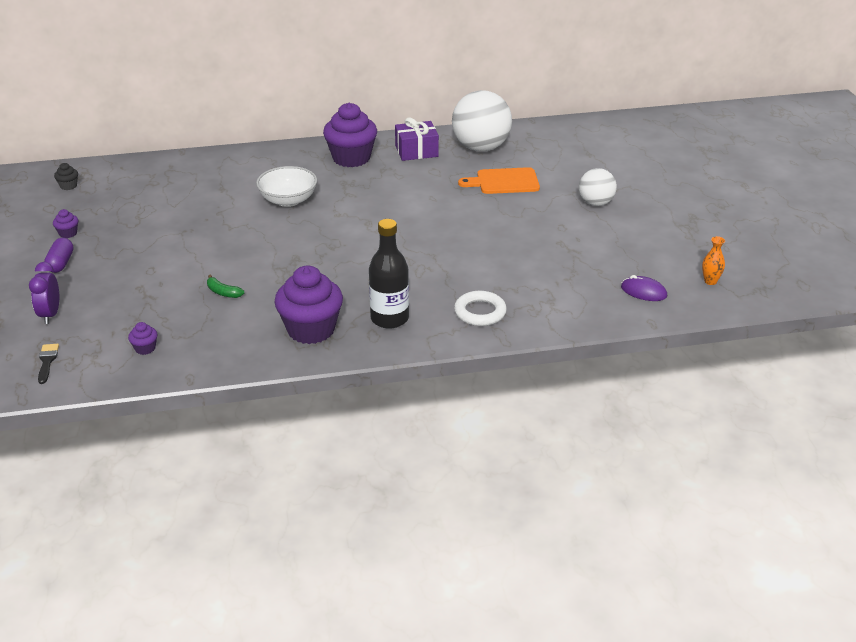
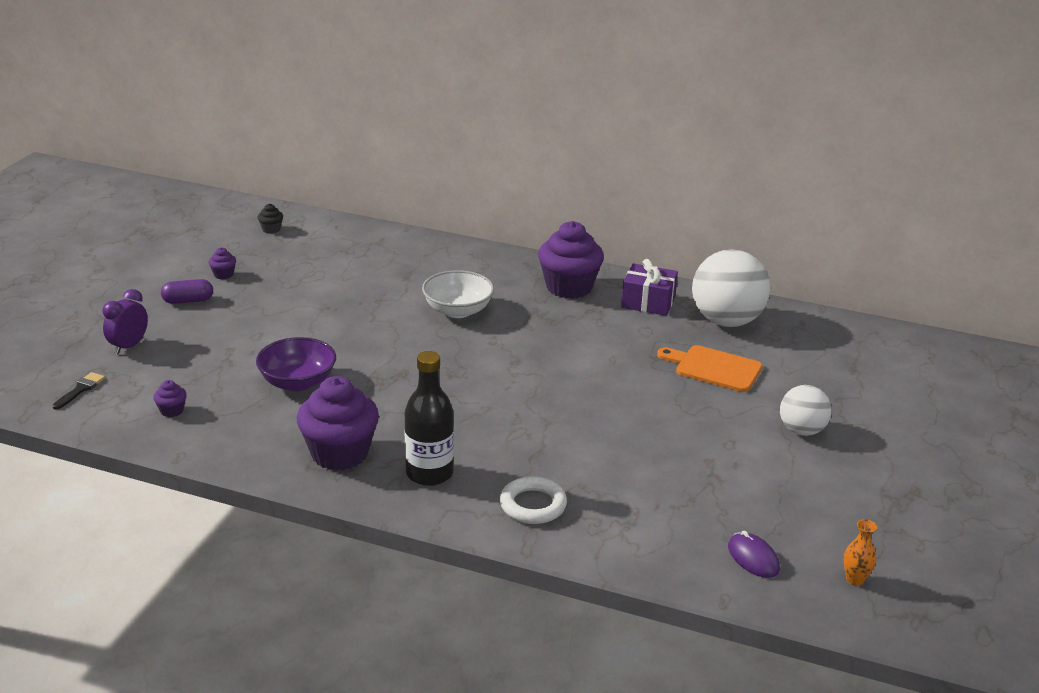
camera: 30 degrees right, 5 degrees down
(61, 263) = (188, 301): purple capsule -> purple capsule turned 45 degrees clockwise
(223, 292) = (298, 382): green banana -> purple bowl

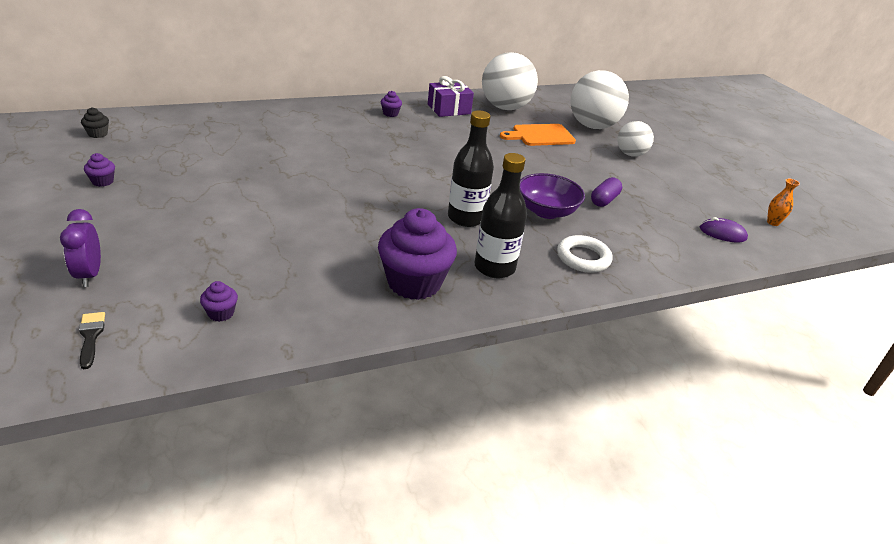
camera: 45 degrees left, 5 degrees up
(188, 301) = (97, 214): purple capsule -> purple capsule (604, 200)
(298, 382) = (300, 243): purple bowl -> purple bowl (546, 211)
(458, 311) = (342, 150): white bowl -> none
(476, 420) = (466, 218): none -> black bottle
(569, 287) = (390, 114): purple cupcake -> purple cupcake, size x0.42
(812, 380) = (592, 126): none -> white ball

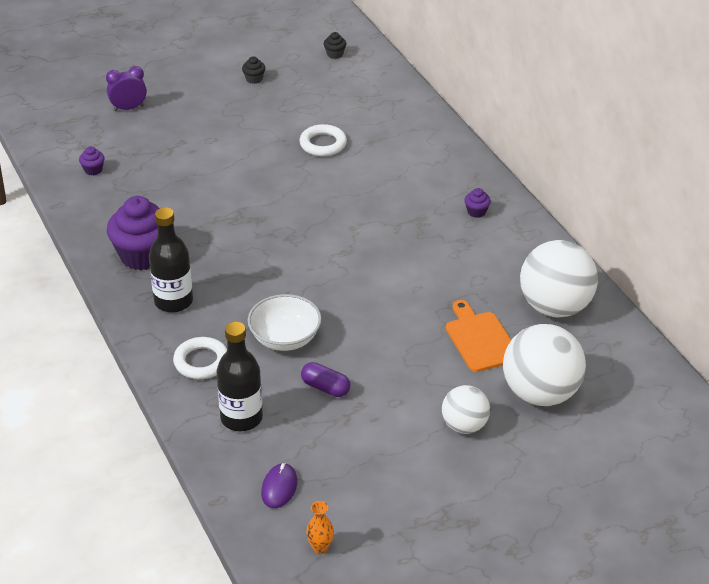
camera: 90 degrees right, 5 degrees up
(91, 336) = (65, 126): black brush -> none
(102, 181) = (254, 79): purple cupcake -> black cupcake
(259, 160) = (323, 144): none -> white ring
(449, 109) = (518, 257): purple gift -> none
(466, 218) = (255, 281): black bottle -> black bottle (241, 418)
(546, 211) = (285, 338): purple bowl -> white bowl

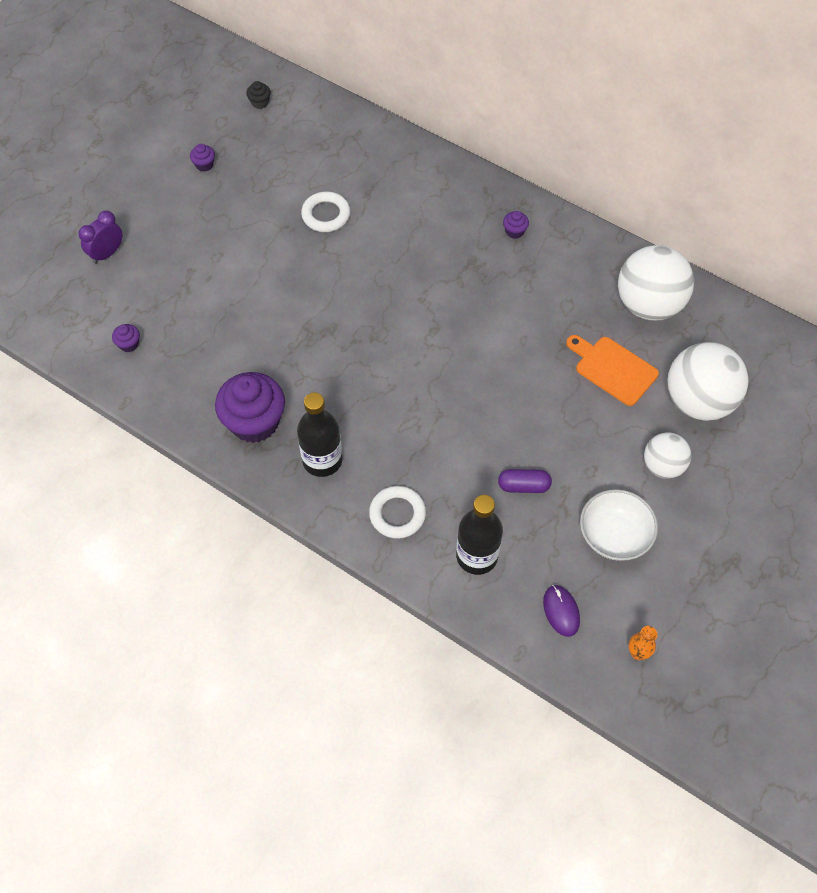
camera: 30 degrees left, 20 degrees up
(254, 79) = (204, 165): black cupcake -> purple cupcake
(285, 338) = (451, 451): white bowl -> white bowl (614, 535)

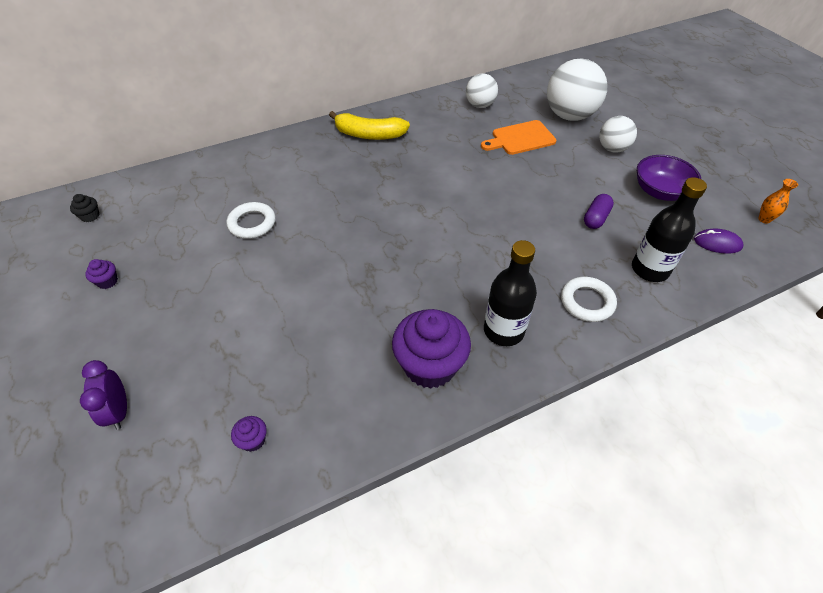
camera: 60 degrees left, 10 degrees down
(514, 231) = (369, 135): purple cupcake -> yellow banana
(614, 535) = (660, 191): white bowl -> purple bowl
(648, 304) = (480, 105): white ball -> white ball, size x0.58

